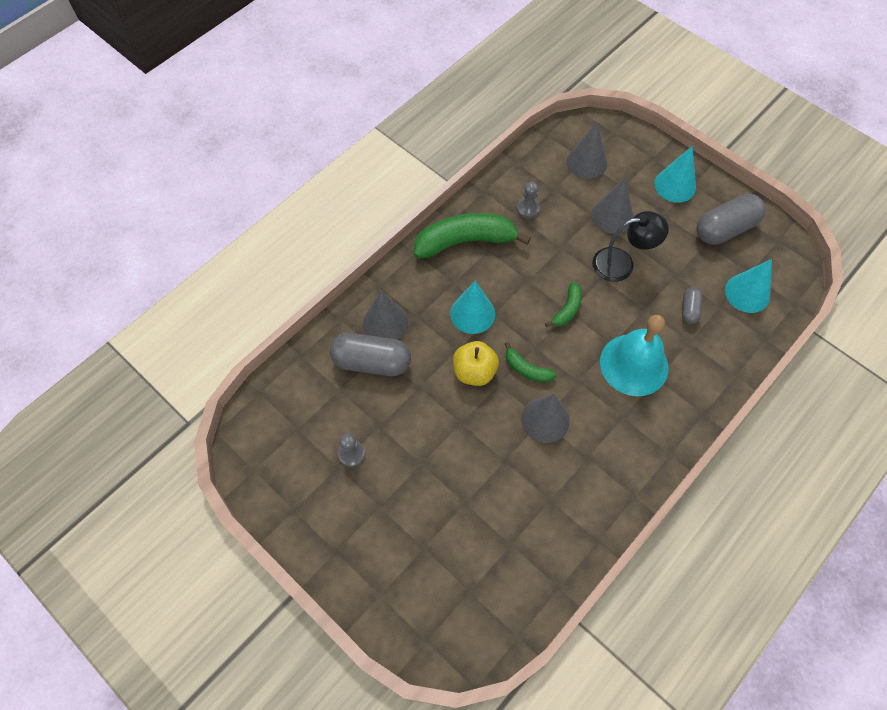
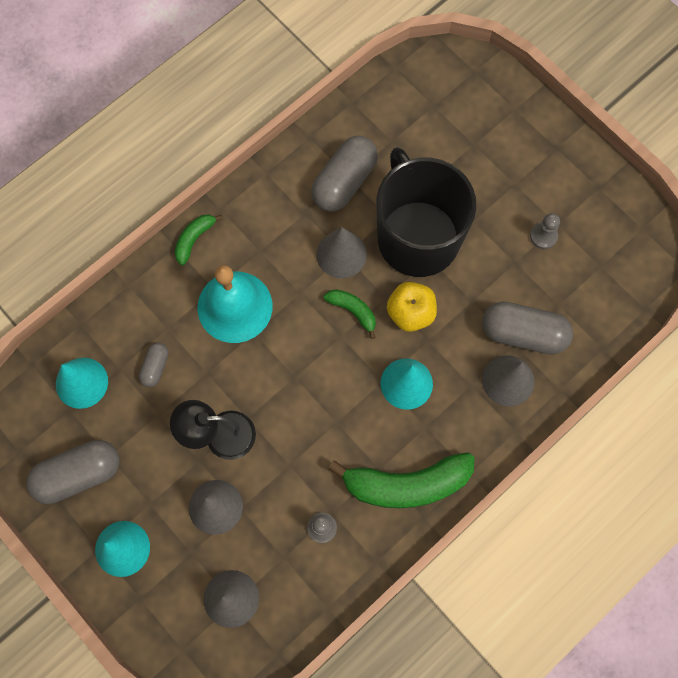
camera: 175 degrees left, 10 degrees up
(474, 443) = (417, 237): none -> black mug
(553, 493) = (344, 182): none -> grey capsule
(567, 309) = (296, 379): green banana -> green banana (194, 239)

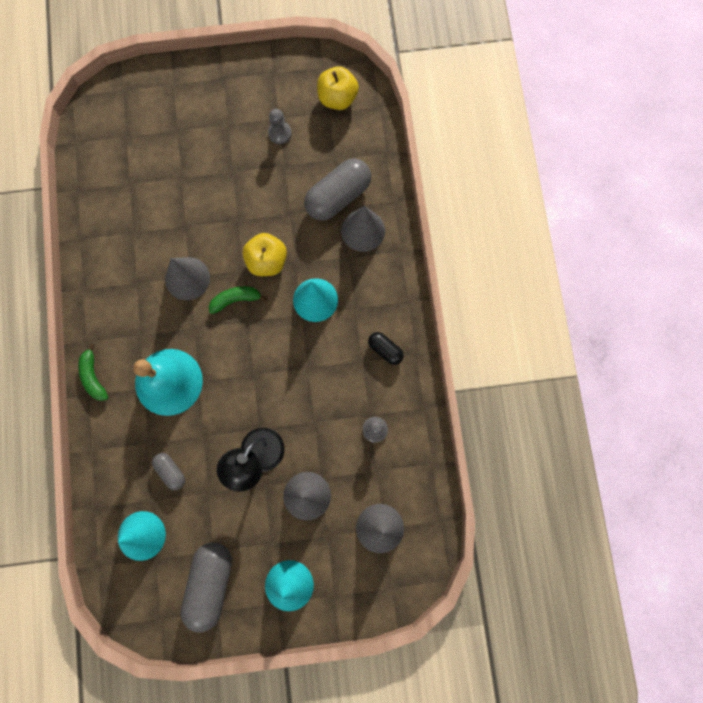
camera: 55 degrees left, 5 degrees up
(344, 182) = (134, 238): grey capsule -> none
(406, 484) = (385, 350): green banana -> black capsule
(417, 237) = (215, 217): black mug -> none
(621, 264) = (337, 98): none -> yellow apple

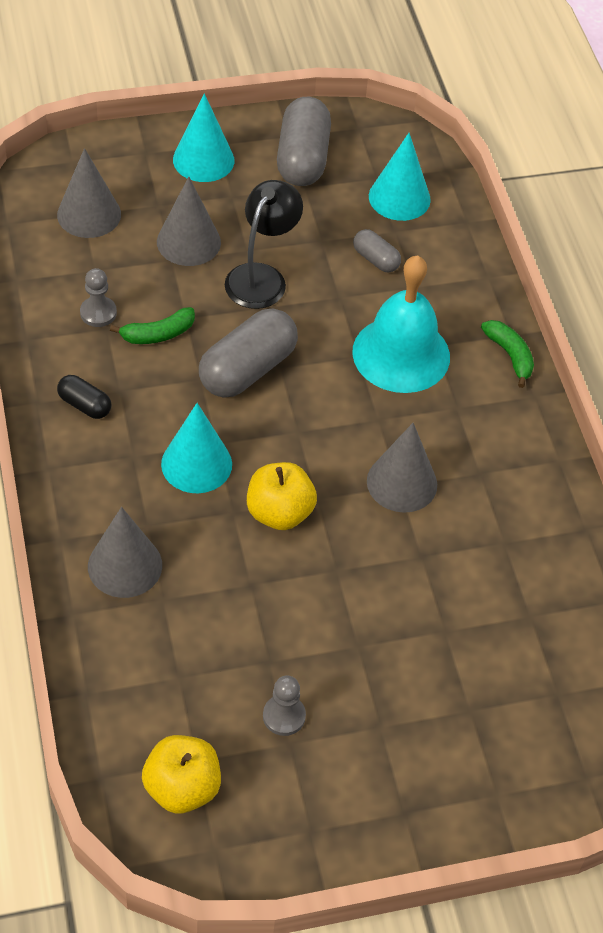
camera: 170 degrees right, 25 degrees down
(236, 299) = (321, 458): green banana -> green banana (158, 334)
(338, 197) = (170, 615): grey capsule -> grey capsule (247, 369)

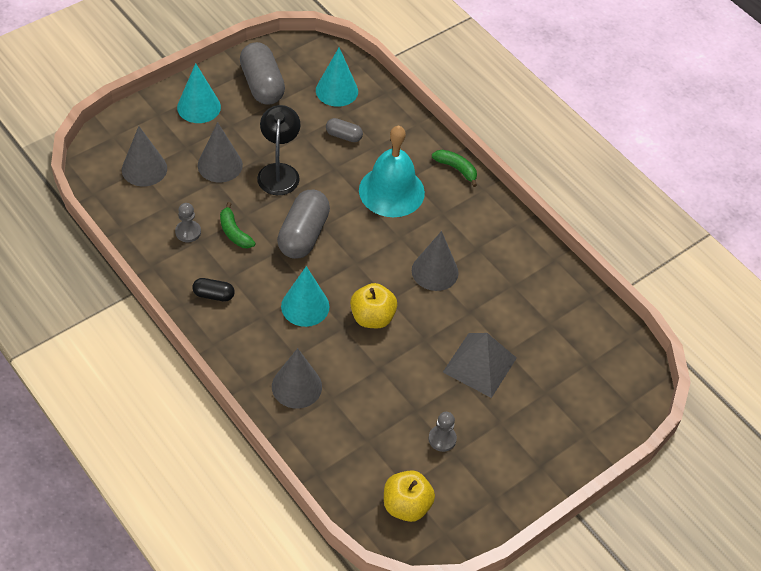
camera: 25 degrees left, 0 degrees up
(158, 334) = (234, 232): green banana -> green banana turned 105 degrees clockwise
(395, 634) = (479, 365): none -> grey pyramid

